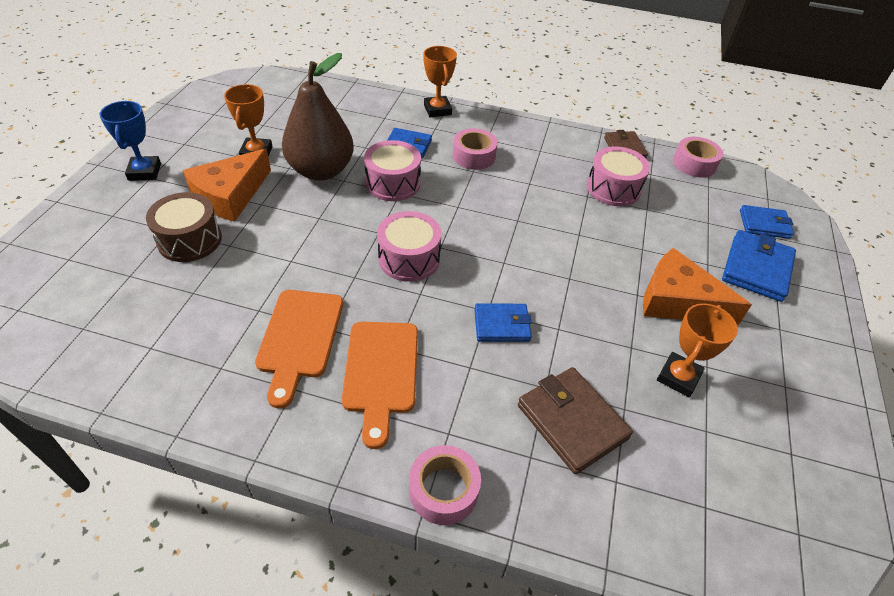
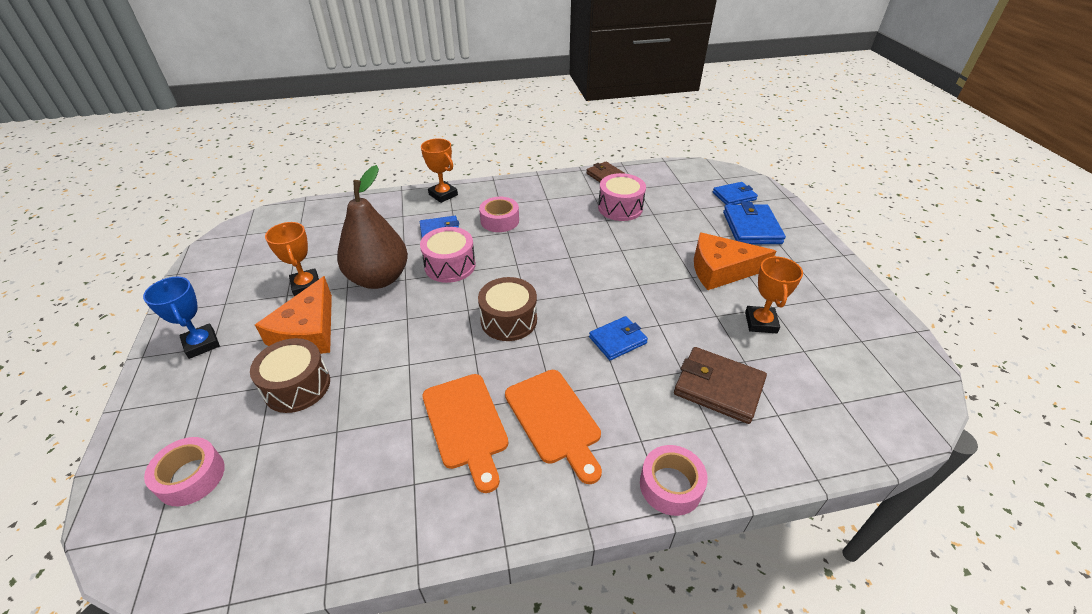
camera: 25 degrees left, 5 degrees down
(409, 258) = (509, 320): pink drum -> brown drum
(694, 164) = (660, 171): pink tape -> pink tape (191, 477)

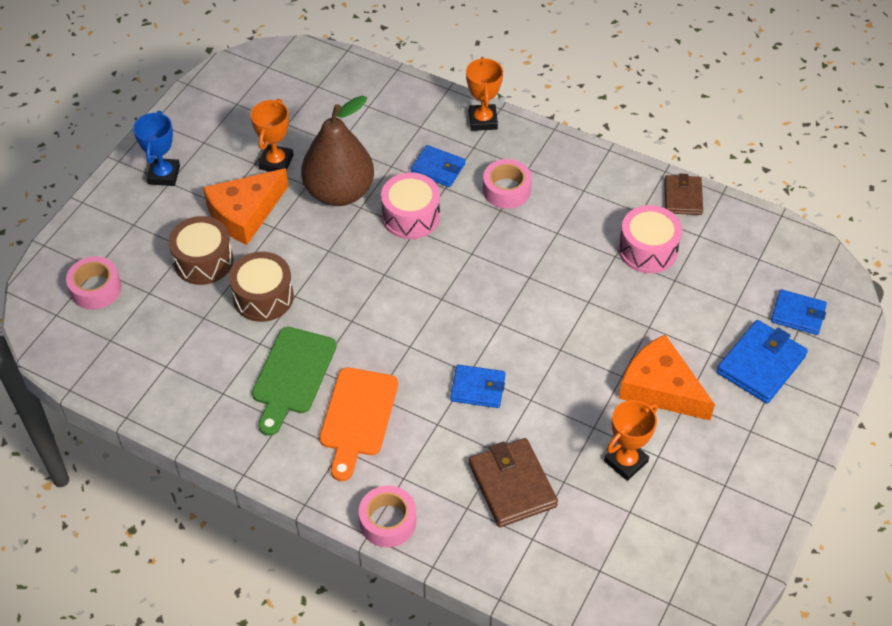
camera: 40 degrees right, 10 degrees up
(466, 425) = (292, 375): orange cutting board -> green cutting board
(509, 320) = (407, 307): brown drum -> brown drum (263, 297)

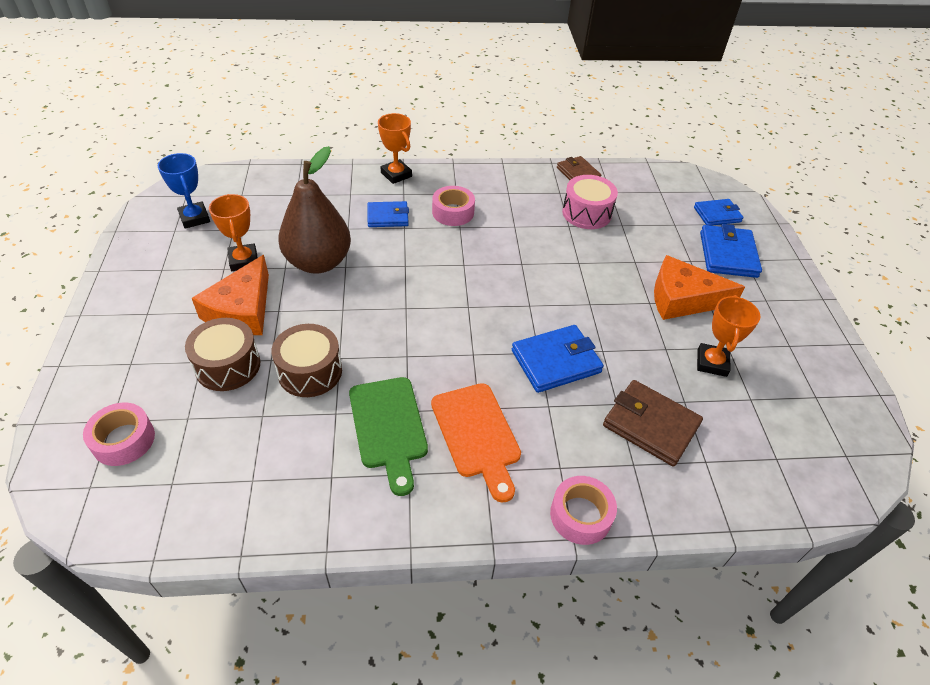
camera: 35 degrees left, 5 degrees down
(164, 175) = (137, 309): blue trophy -> blue trophy (194, 218)
(411, 216) = (393, 257): pink drum -> none
(478, 388) = (556, 361): blue wallet -> blue wallet, size x1.52

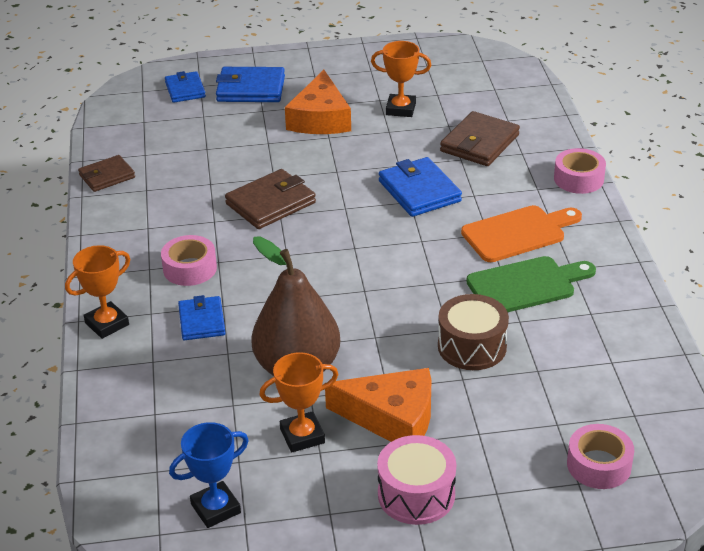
camera: 90 degrees left, 10 degrees down
(228, 365) = (479, 410): brown drum -> none
(538, 258) = (270, 203): none -> brown wallet
(586, 213) = (187, 171): pink drum -> pink drum (416, 494)

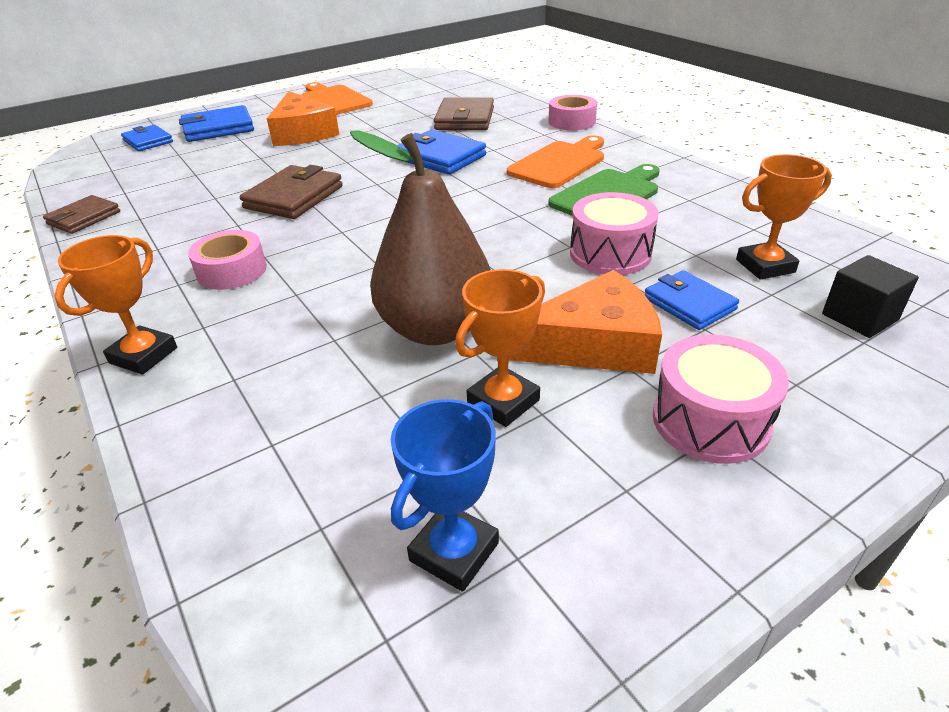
camera: 25 degrees left, 0 degrees up
(202, 321) = (278, 316): blue wallet -> blue wallet (689, 304)
(376, 74) = (334, 100): none -> orange cutting board
(400, 109) = (374, 114): orange trophy -> orange trophy (765, 266)
(472, 346) = (610, 253): brown drum -> pink drum
(599, 465) = (859, 317): pink tape -> black cube

